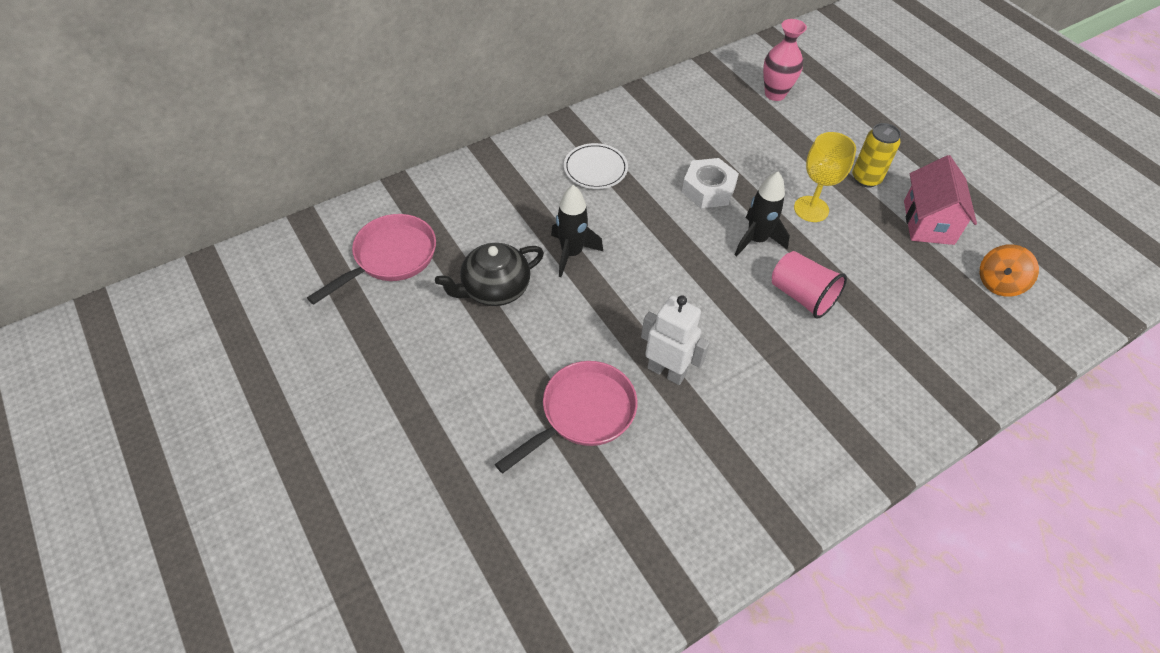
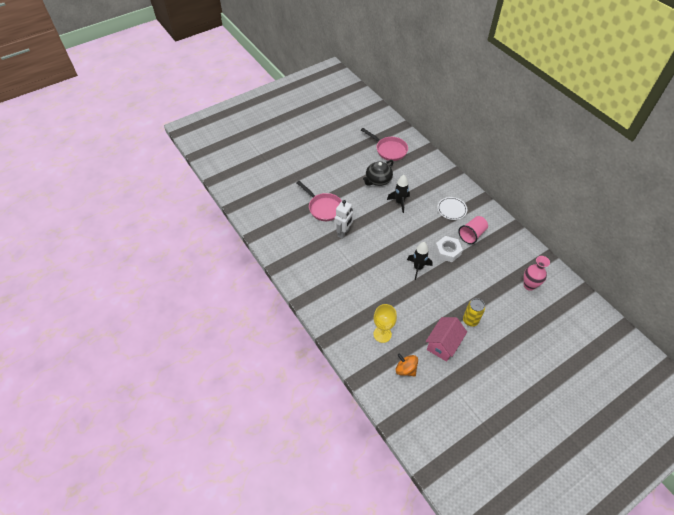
camera: 90 degrees right, 0 degrees up
(494, 289) = (378, 180): black teapot -> black teapot turned 105 degrees counterclockwise
(801, 296) = (387, 282): pink cup -> pink cup (472, 235)
(811, 209) = (442, 292): yellow goblet -> yellow goblet (382, 334)
(928, 222) = (443, 344): pink house -> pink house turned 60 degrees counterclockwise

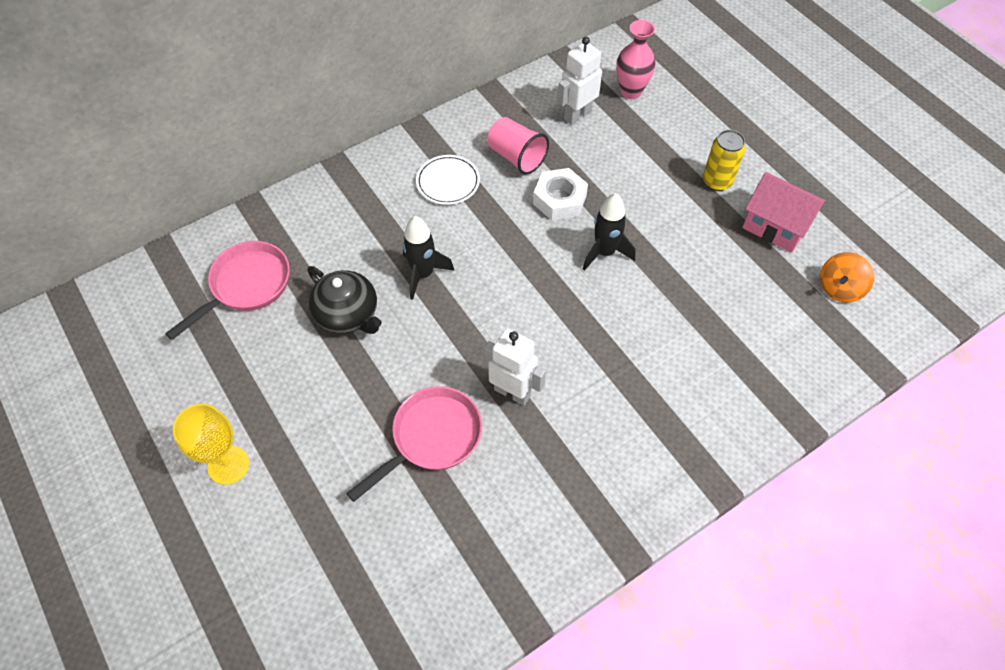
camera: 90 degrees left, 5 degrees up
(382, 334) = (772, 323): yellow goblet -> yellow goblet (228, 465)
(506, 260) = (577, 115): none -> white robot

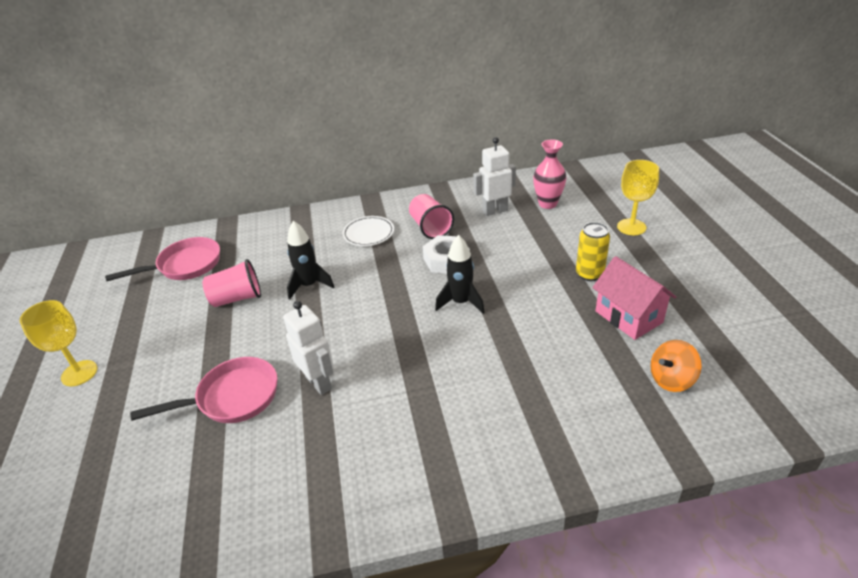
camera: 25 degrees right, 20 degrees down
(348, 314) = (237, 298): black teapot -> pink cup
(732, 106) = (631, 227): none -> yellow goblet

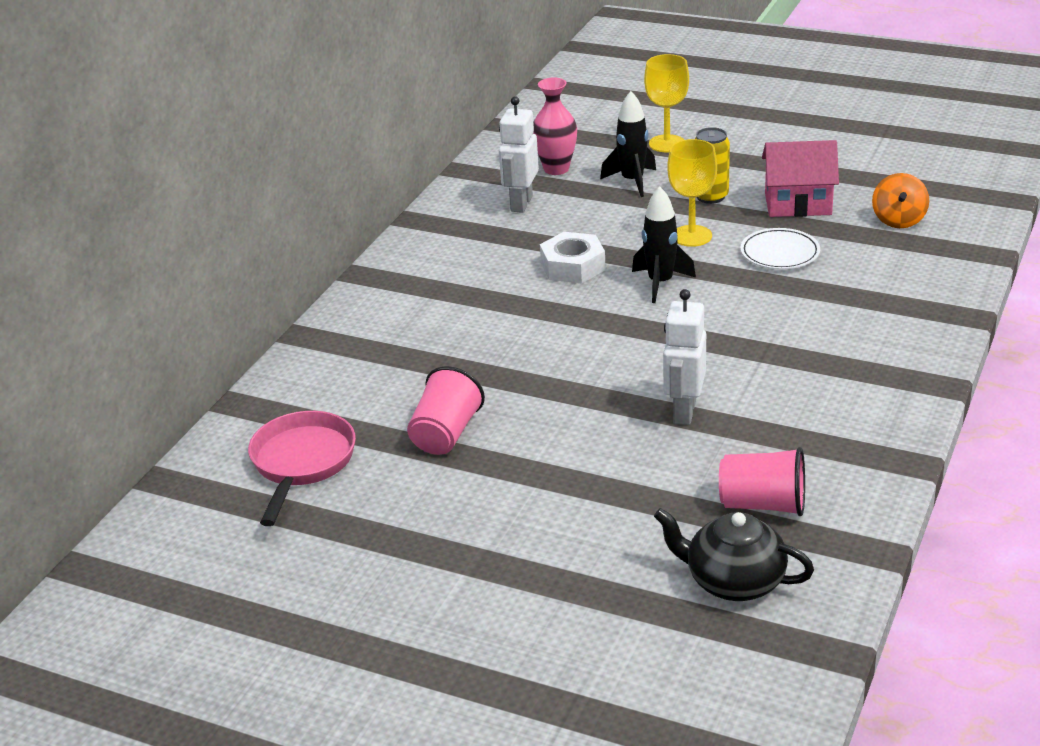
camera: 55 degrees left, 5 degrees down
(79, 373) = (445, 599): yellow goblet -> yellow goblet (692, 236)
(133, 499) = (733, 581): none -> black teapot
(232, 398) = (641, 478): pink pan -> none
(309, 285) = (493, 372): black rocket -> black rocket (632, 181)
(319, 382) = (684, 412): white robot -> white robot turned 75 degrees counterclockwise
(368, 233) = (440, 299): white plate -> white plate (780, 253)
(430, 228) = (493, 255): pink cup -> pink cup (763, 504)

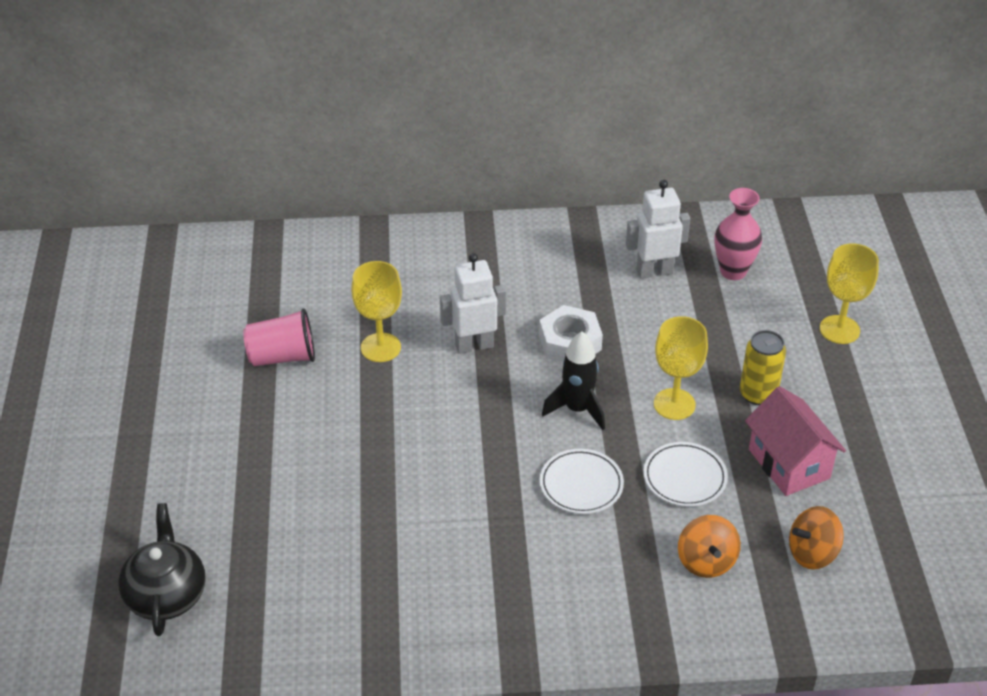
camera: 60 degrees right, 10 degrees up
(301, 463) = (211, 294): pink pan -> none
(487, 370) = (380, 347): none -> yellow goblet
(632, 181) = (747, 330): black rocket -> none
(684, 412) = (383, 490): white robot -> white robot (474, 345)
(752, 303) = (581, 484): none -> white plate
(763, 504) = (274, 584): pink cup -> none
(879, 267) = (706, 561): none -> orange spinning top

